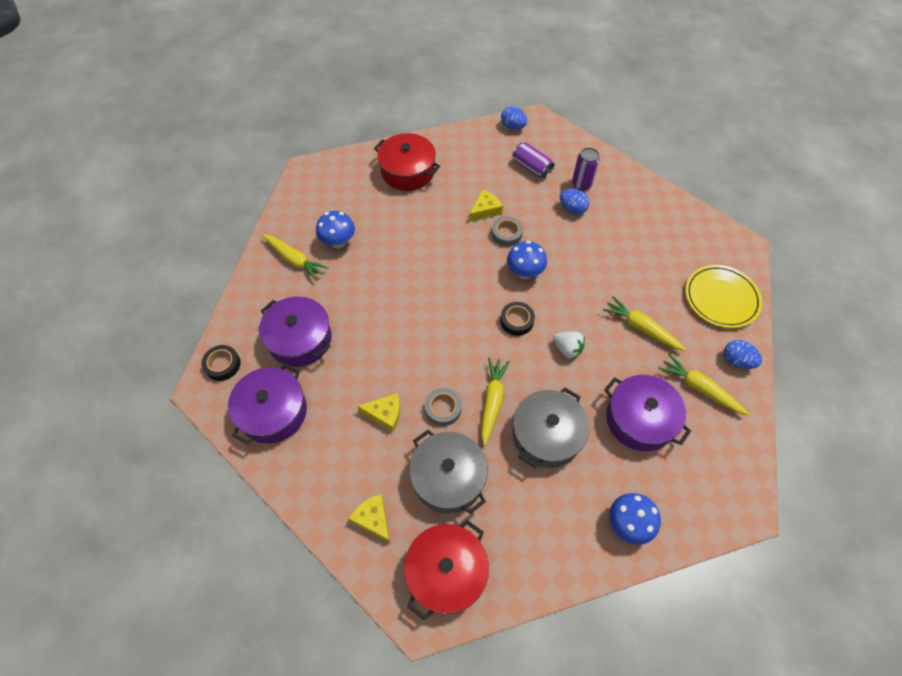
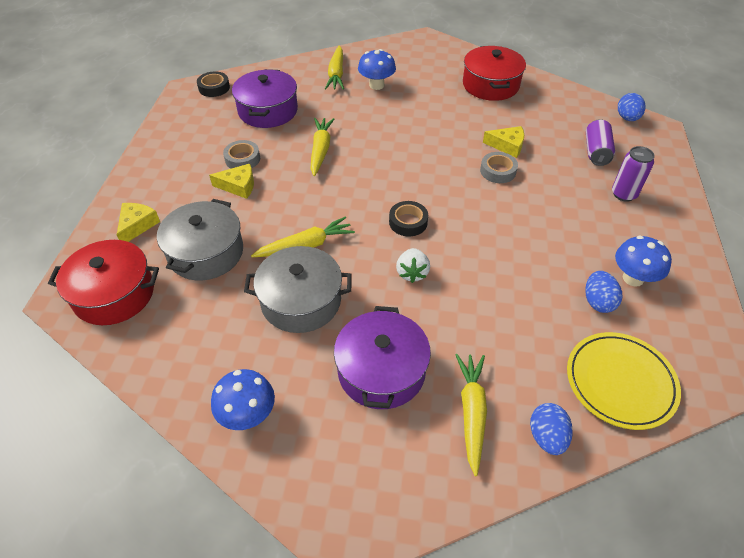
camera: 55 degrees right, 10 degrees down
(273, 412) = (194, 129): purple pot -> none
(385, 414) = (238, 186): yellow cheese -> yellow cheese turned 60 degrees counterclockwise
(443, 409) = (271, 217): grey tape -> grey tape (242, 159)
(524, 272) = (468, 202): blue mushroom -> blue mushroom (633, 278)
(572, 209) = (584, 201): blue egg -> blue egg (598, 302)
(641, 328) = (498, 322): yellow carrot -> yellow carrot (320, 150)

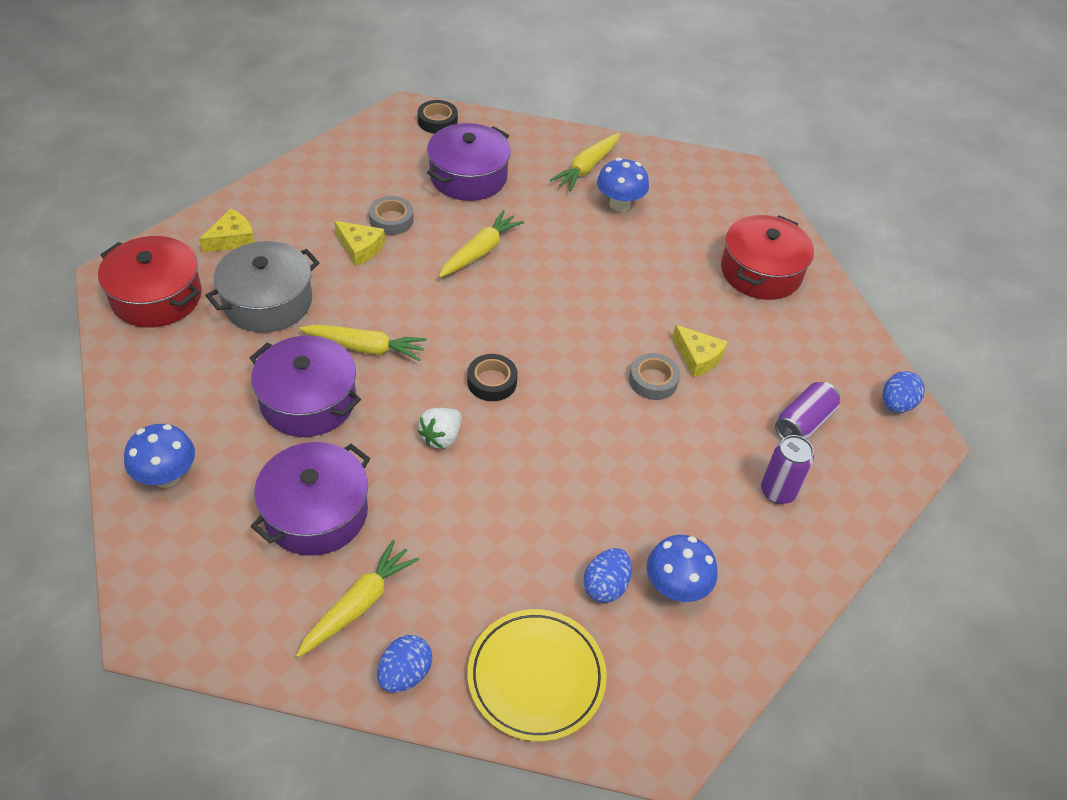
camera: 30 degrees right, 0 degrees up
(301, 301) = (308, 401): grey pot -> purple pot

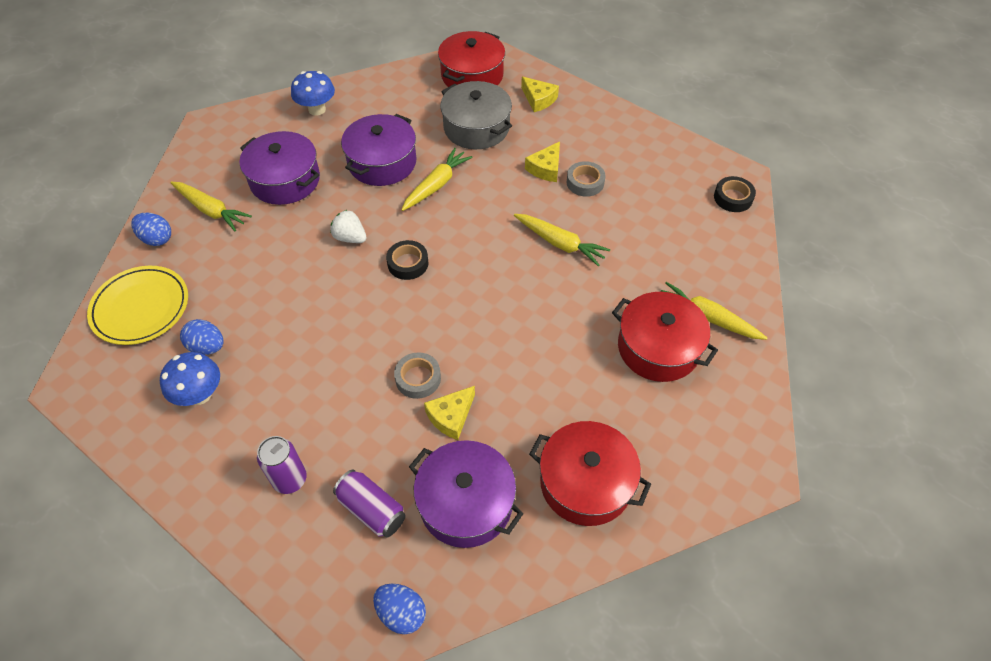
camera: 90 degrees right, 5 degrees up
(365, 348) = (436, 185): yellow carrot -> yellow carrot turned 150 degrees counterclockwise
(468, 176) = (660, 227): purple pot -> purple pot (466, 503)
(619, 204) = (658, 348): blue mushroom -> red pot

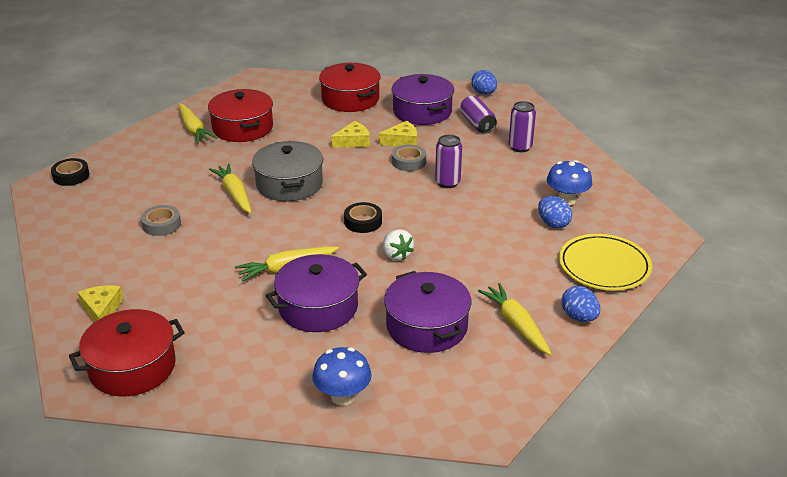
camera: 150 degrees left, 20 degrees down
(352, 361) = (447, 182): none -> purple can
(476, 128) = (195, 305): grey pot -> grey pot (289, 184)
(546, 168) = (178, 246): yellow cheese -> yellow cheese (353, 141)

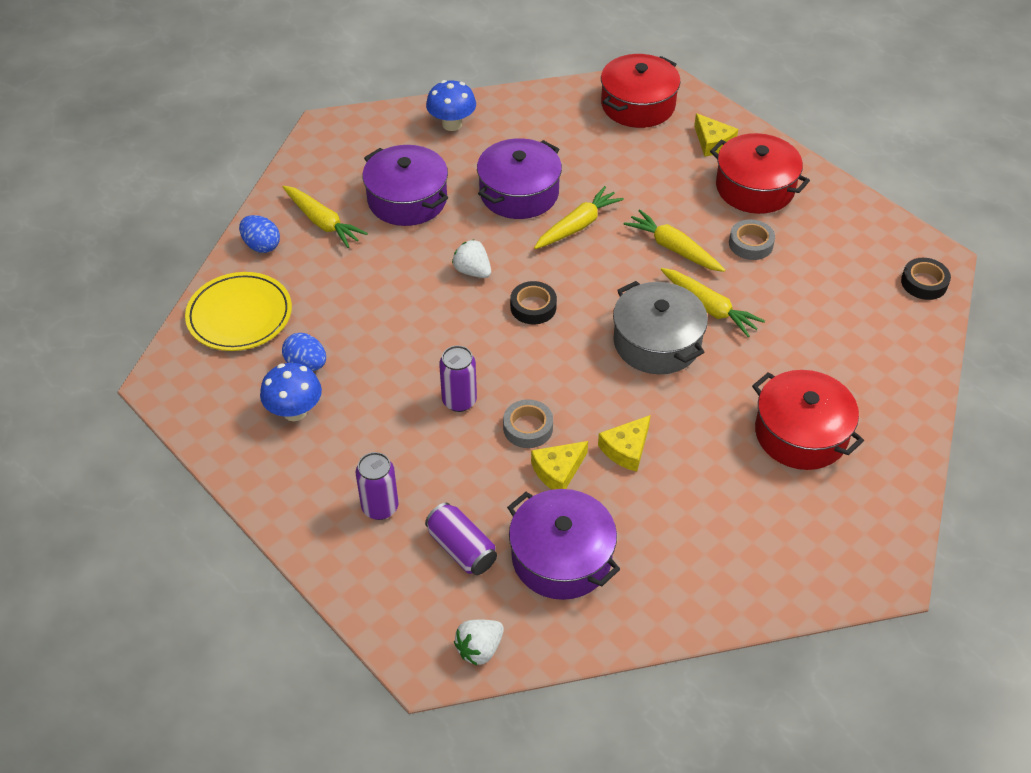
camera: 160 degrees right, 15 degrees up
(193, 129) = (864, 410): yellow carrot -> yellow carrot (673, 248)
(350, 99) = (693, 557): red pot -> red pot (755, 187)
(483, 93) = (479, 649): blue egg -> white strawberry

